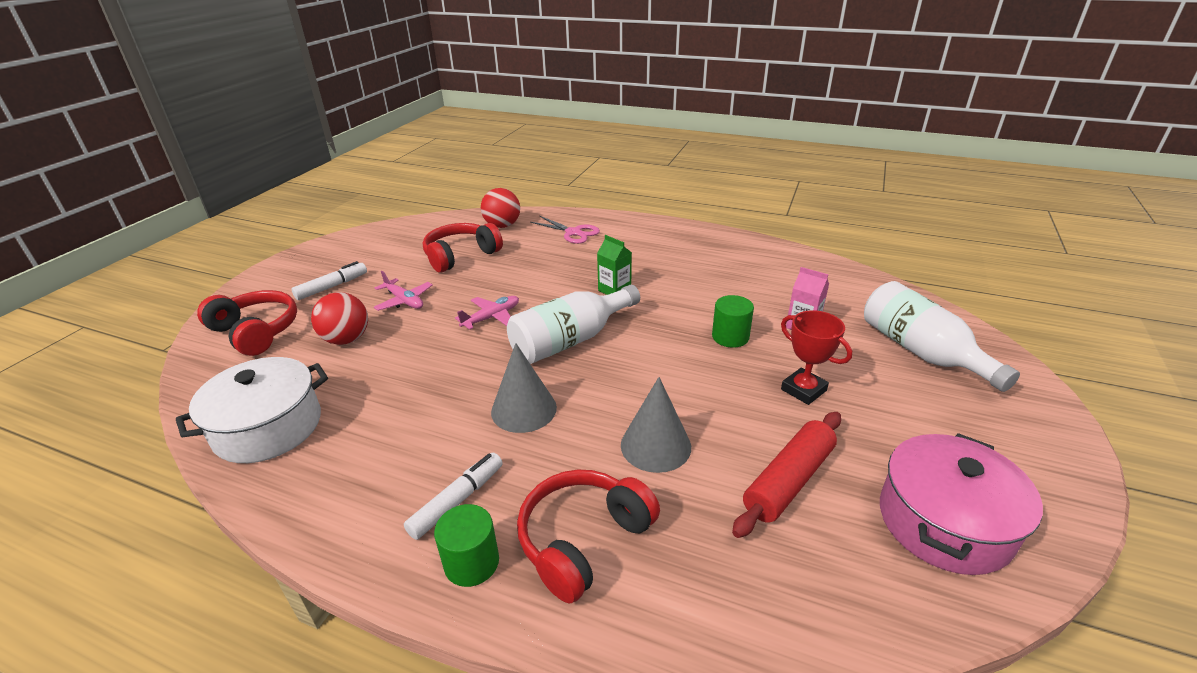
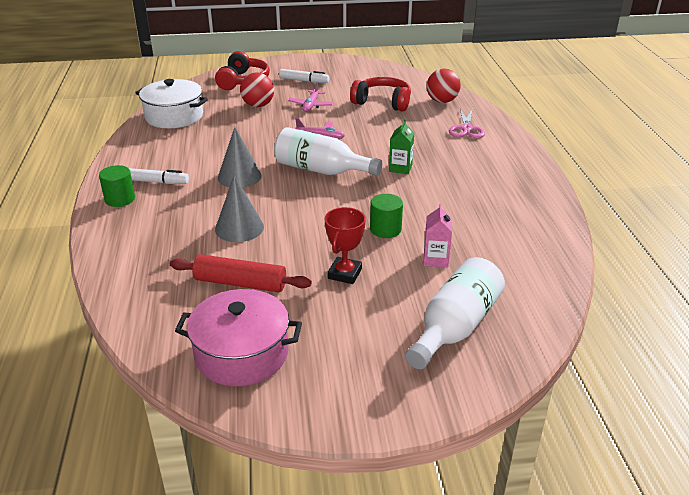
camera: 60 degrees right, 0 degrees up
(583, 540) = (150, 225): red headphones -> none

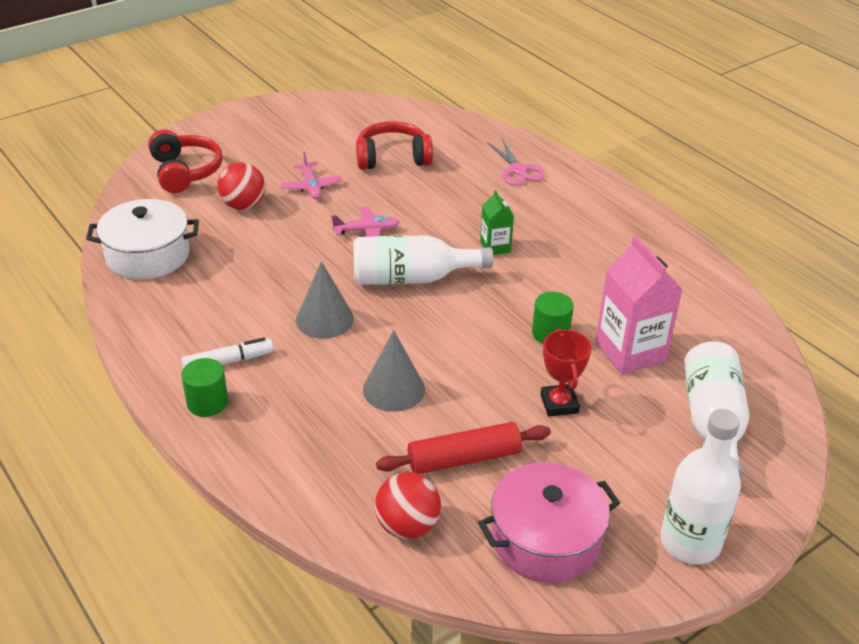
camera: 30 degrees left, 5 degrees up
(304, 81) = (265, 150): white marker -> none
(349, 400) = (690, 542): none -> white bottle
(435, 259) = (630, 352): pink carton -> pink carton, size x1.87
(442, 101) = (458, 137): red ball -> red ball (407, 526)

